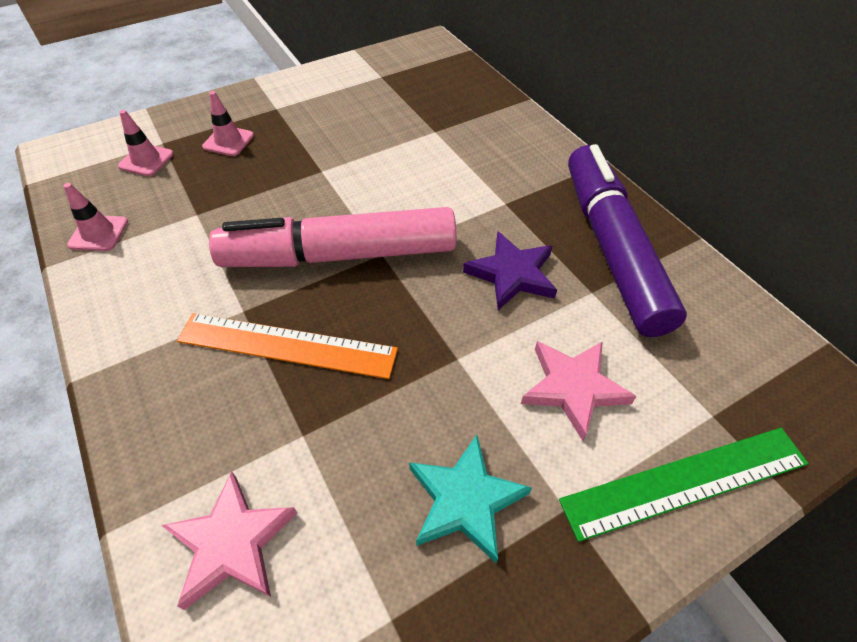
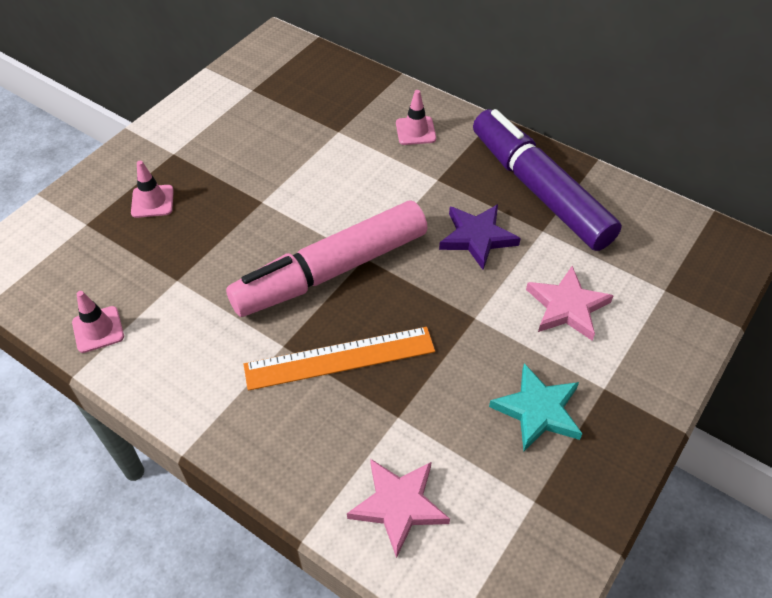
camera: 25 degrees left, 0 degrees up
(146, 160) = (85, 246): pink traffic cone -> pink traffic cone (415, 131)
(685, 482) = (668, 340): green ruler -> none

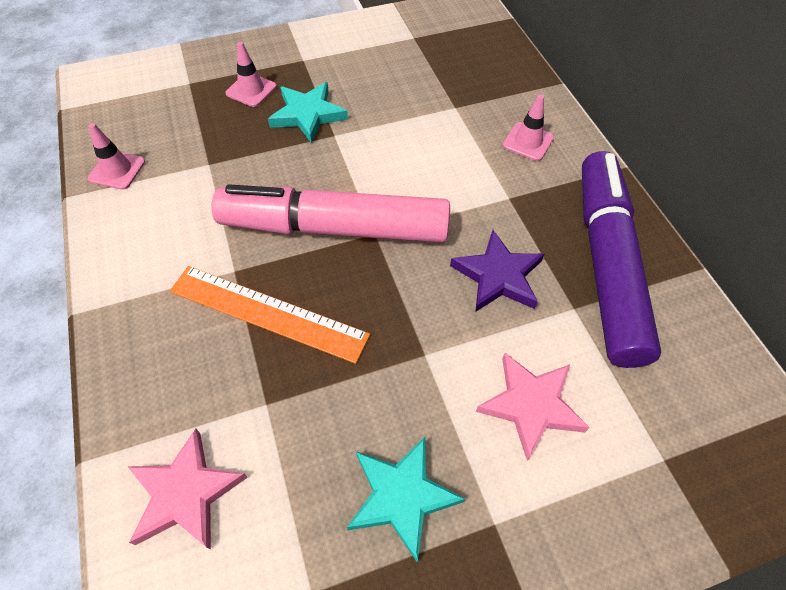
camera: 35 degrees right, 5 degrees up
(224, 197) = (307, 115): none -> turquoise star

